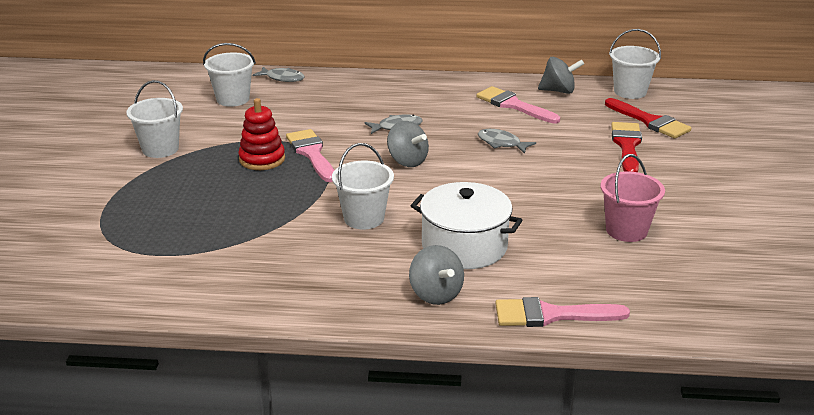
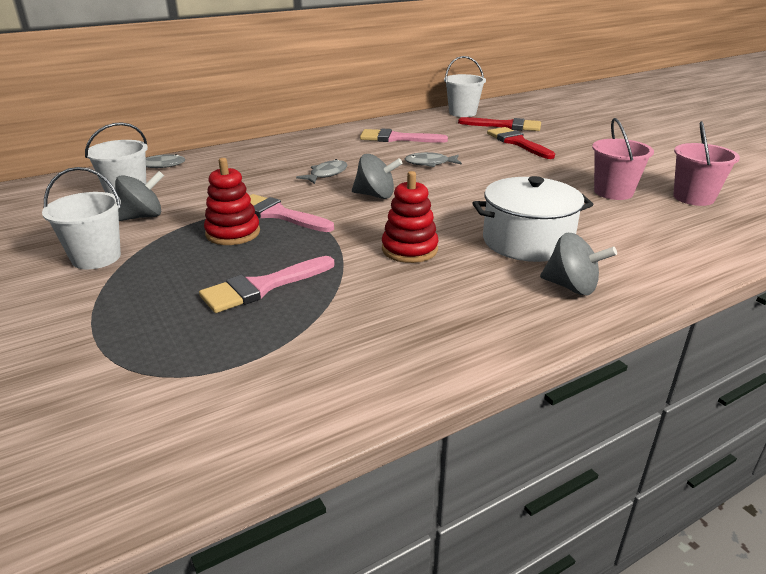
camera: 35 degrees left, 0 degrees up
(364, 218) = (409, 249): white bucket -> red stacking toy
(551, 315) = (677, 267): pink brush -> pink brush (262, 287)
(558, 91) = (414, 123): grey spinning top -> grey spinning top (142, 217)
(699, 264) = (693, 197): none -> pink bucket

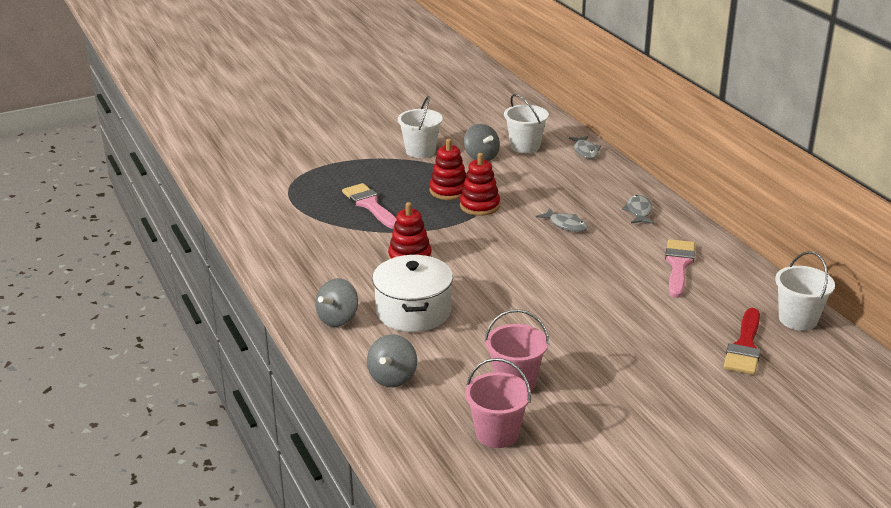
camera: 95 degrees right, 0 degrees up
(278, 214) = (480, 206): pink brush -> red stacking toy
(375, 195) = (515, 247): grey spinning top -> grey spinning top (393, 377)
(430, 163) = (597, 280): grey fish -> grey fish (639, 211)
(517, 142) = (675, 345): red brush -> none

